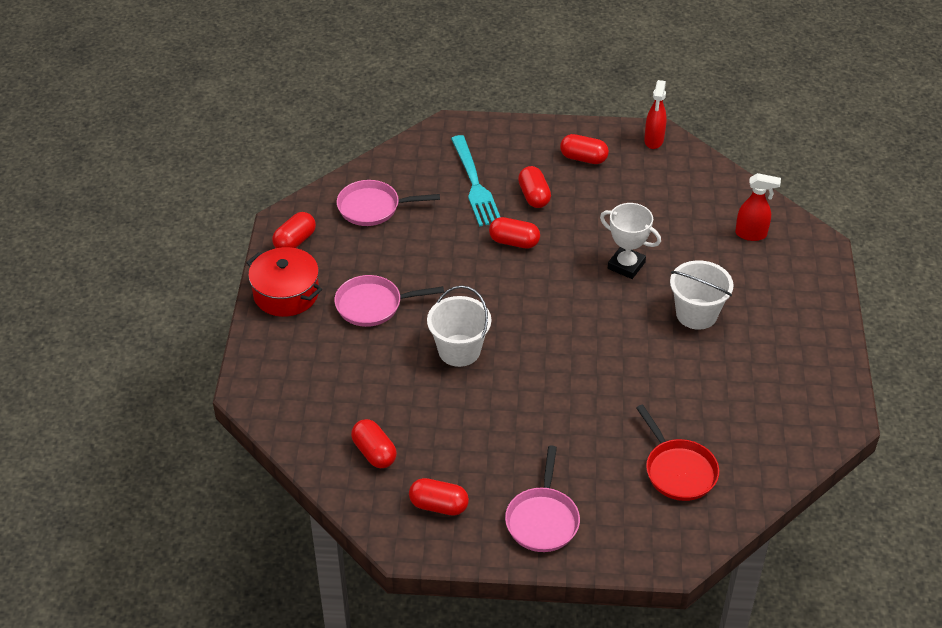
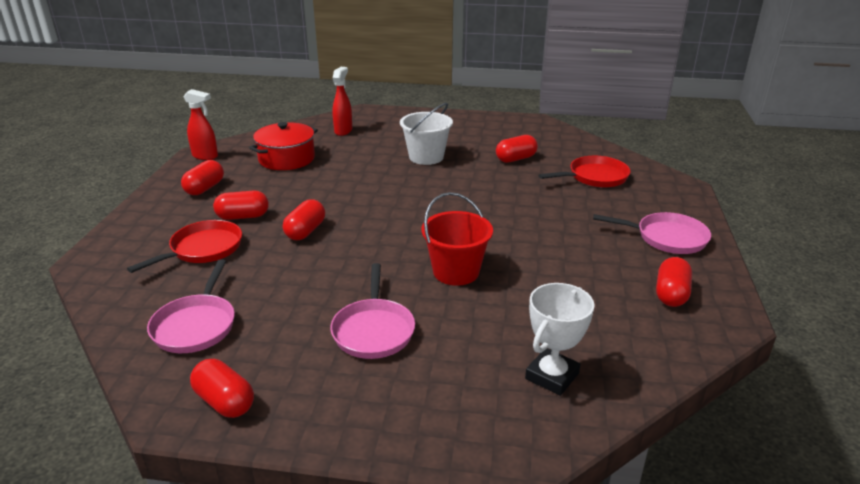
camera: 85 degrees left, 15 degrees down
(286, 293) = (330, 412): red pot -> red pot (286, 159)
(374, 452) = (610, 336): red capsule -> red capsule (515, 159)
(459, 350) = (456, 272): white bucket -> red bucket
(475, 185) = (202, 249): turquoise fork -> red pan
(626, 265) = (360, 179): white trophy -> white trophy (551, 376)

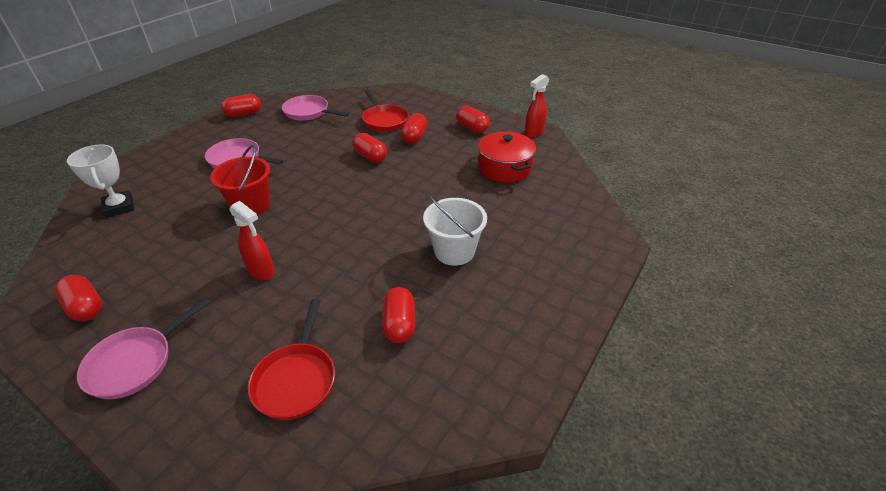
camera: 115 degrees right, 10 degrees up
(343, 131) = (558, 212): red spray bottle -> red spray bottle (261, 271)

